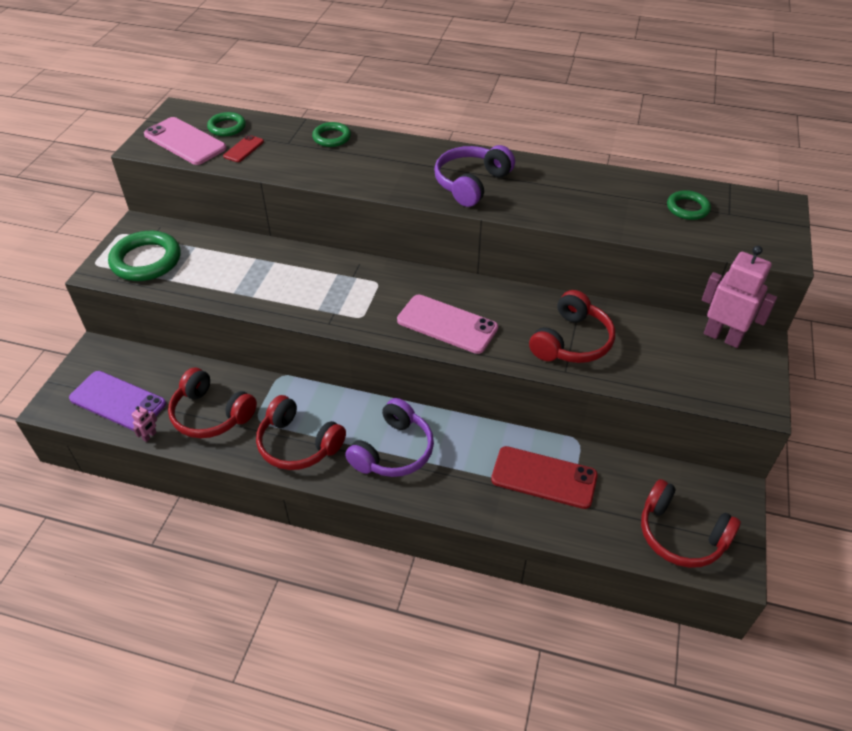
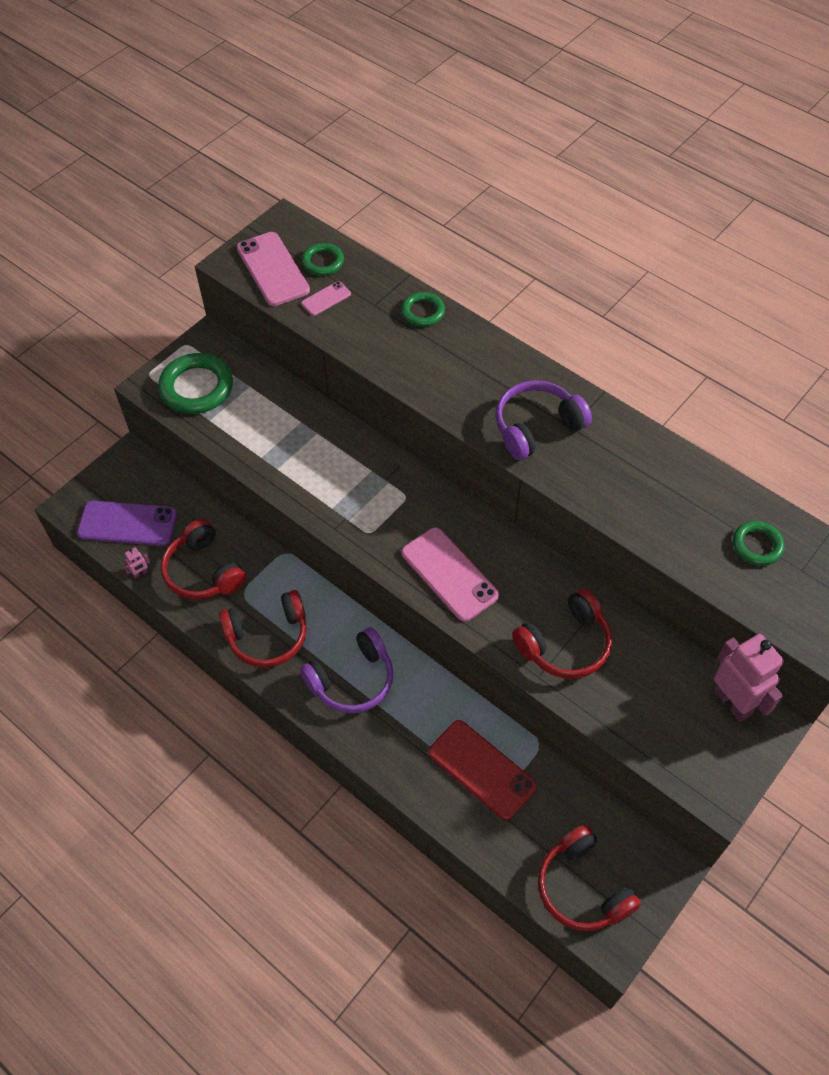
camera: 25 degrees right, 10 degrees up
(118, 401) = (127, 524): purple phone -> purple phone turned 45 degrees counterclockwise
(243, 149) = (326, 299): red phone -> pink phone
(298, 444) = (268, 636): red headphones -> red headphones turned 75 degrees counterclockwise

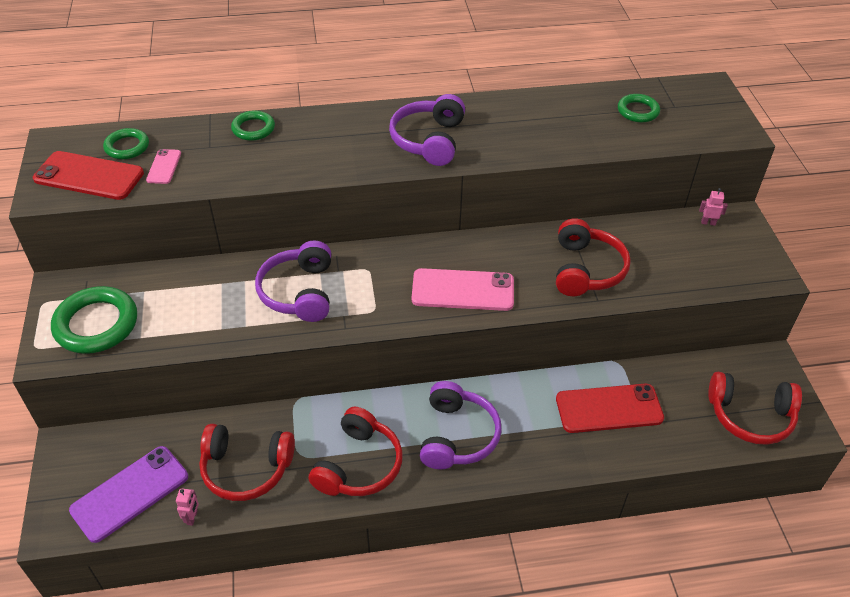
camera: 50 degrees left, 10 degrees down
(273, 269) = (89, 176): pink phone -> red phone
(339, 473) = (299, 292): none -> purple headphones
(732, 702) = (708, 223): pink robot -> pink robot, size x0.41

